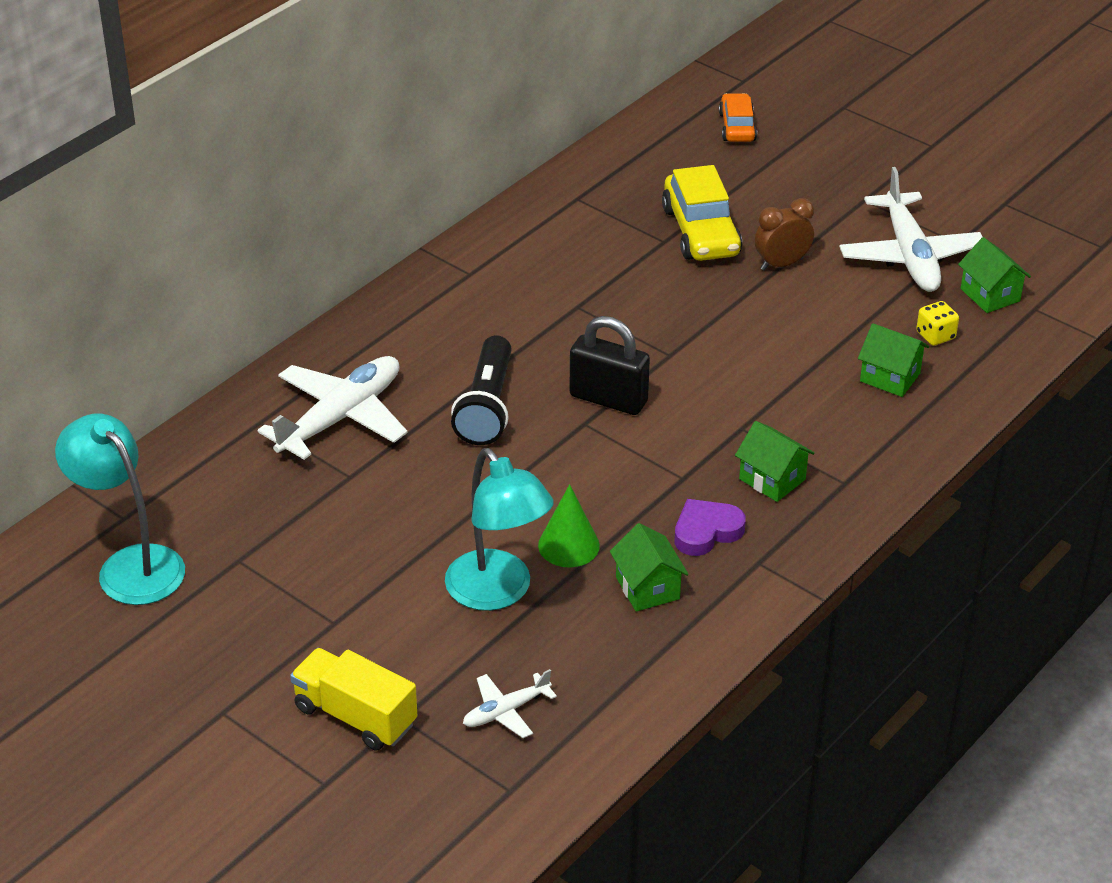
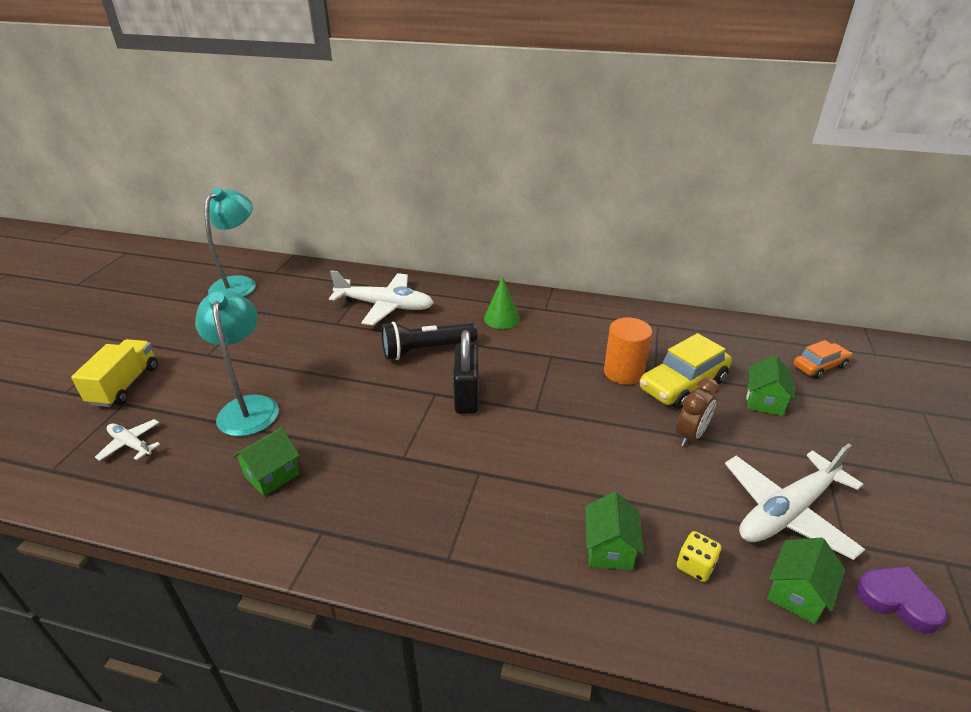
camera: 65 degrees right, 5 degrees down
(498, 592) = (249, 407): turquoise lamp -> turquoise lamp turned 135 degrees clockwise
(568, 545) = (306, 423): green cone -> green cone (501, 318)
(649, 264) = (623, 372): none -> orange cylinder
(706, 531) = (347, 488): purple heart -> purple heart (897, 600)
(772, 479) = (427, 509): green house -> green house (764, 401)
(781, 264) = (690, 436): brown clock -> brown clock turned 90 degrees clockwise

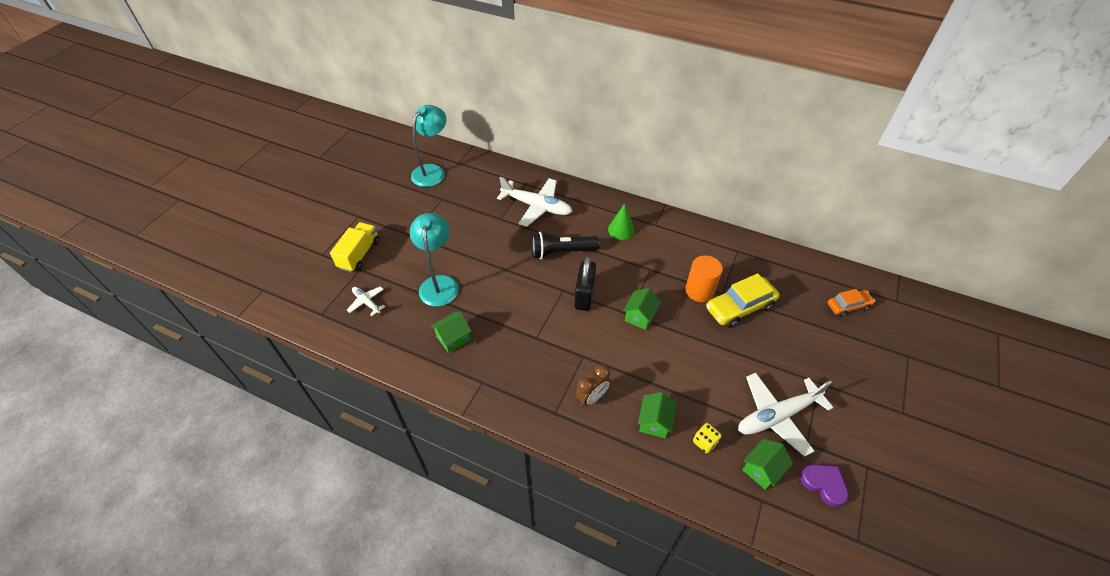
camera: 10 degrees right, 15 degrees up
(690, 436) = (731, 350): brown clock -> brown clock (592, 397)
(764, 401) = (794, 330): green house -> green house (640, 316)

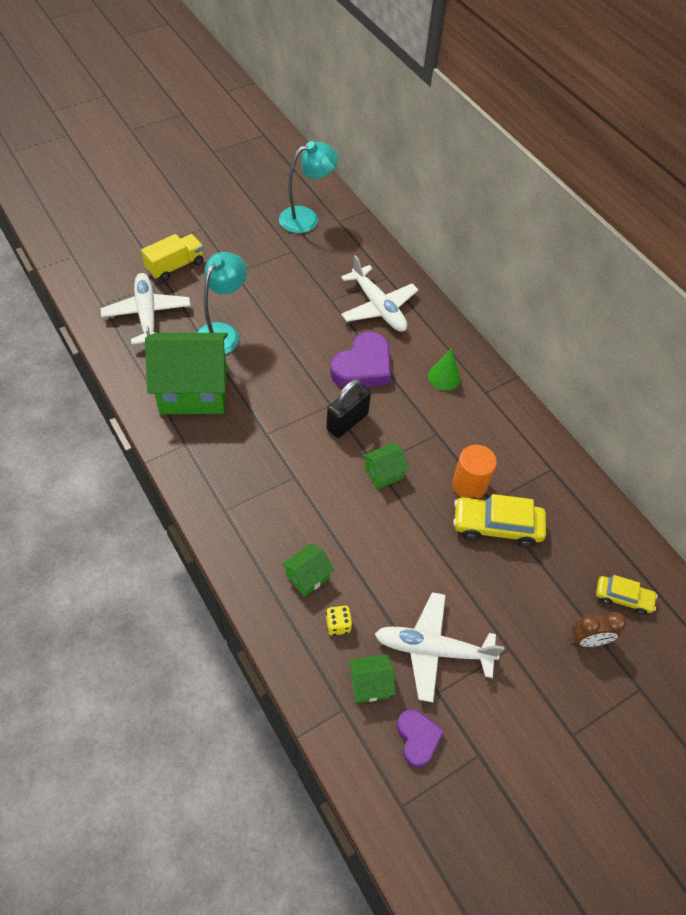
camera: 30 degrees right, 5 degrees up
(367, 302) = (147, 315): white plane -> white plane, size x1.98
(453, 338) = (193, 390): green house -> green house, size x2.26
(562, 252) = (363, 367): black flashlight -> purple heart
(592, 397) = (270, 518): brown clock -> brown clock (588, 640)
(848, 306) = (623, 598): orange car -> yellow car

